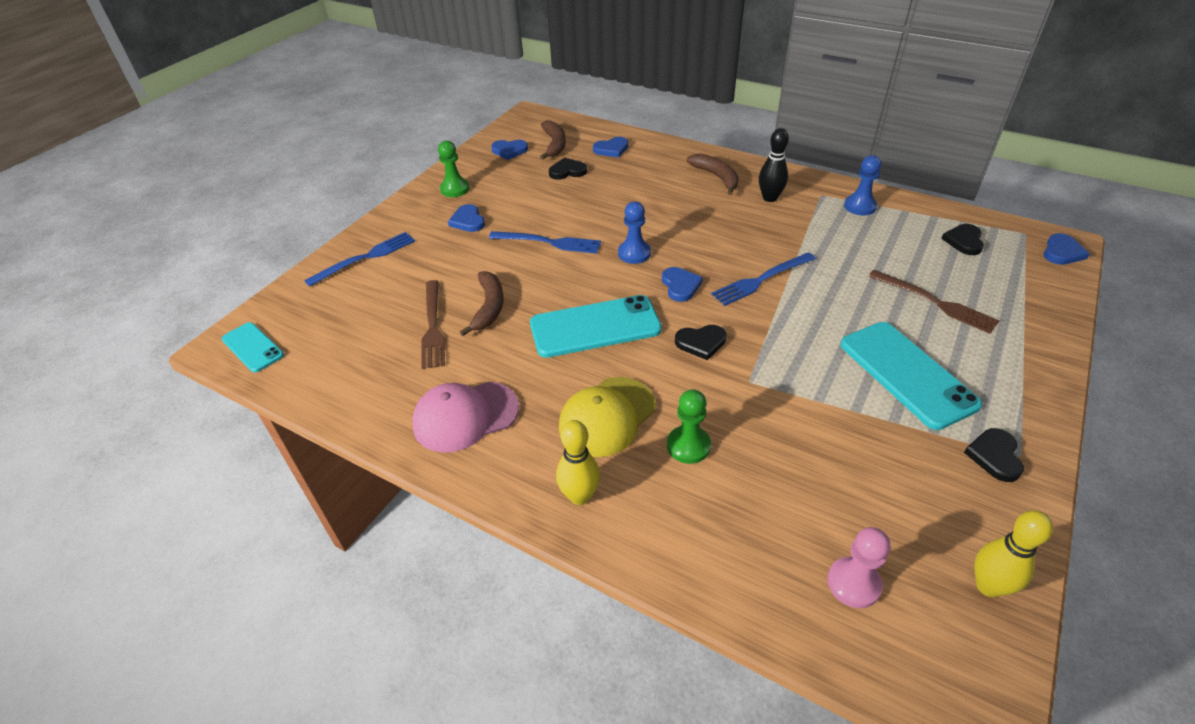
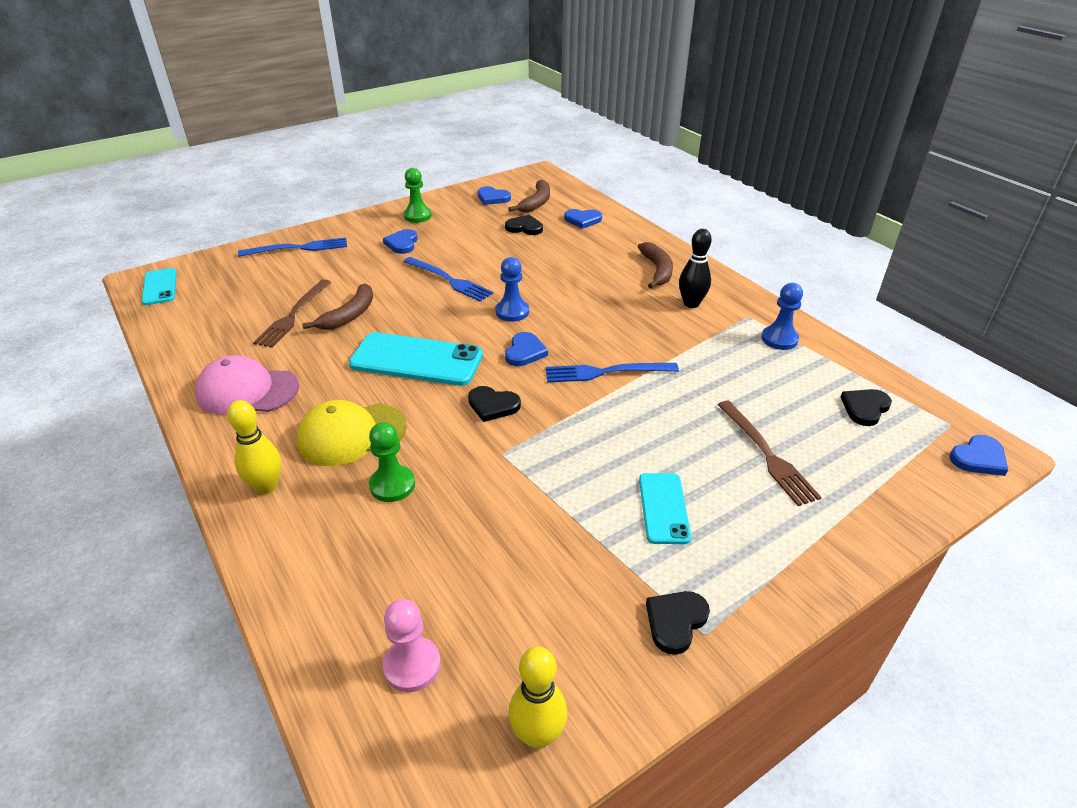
camera: 25 degrees right, 5 degrees down
(907, 374) = (664, 508): turquoise phone -> turquoise phone, size x0.57

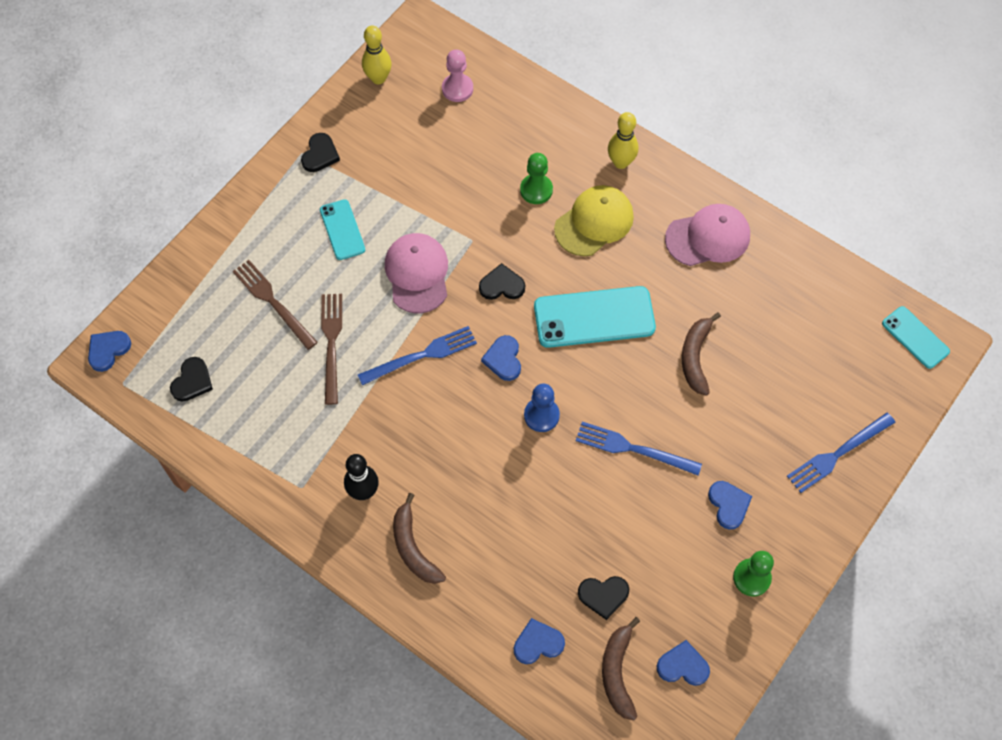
camera: 160 degrees right, 25 degrees up
(293, 315) = (748, 339): brown fork -> brown fork (331, 343)
(583, 438) = (417, 274): none -> pink cap
(779, 339) = (268, 458): blue pawn -> none

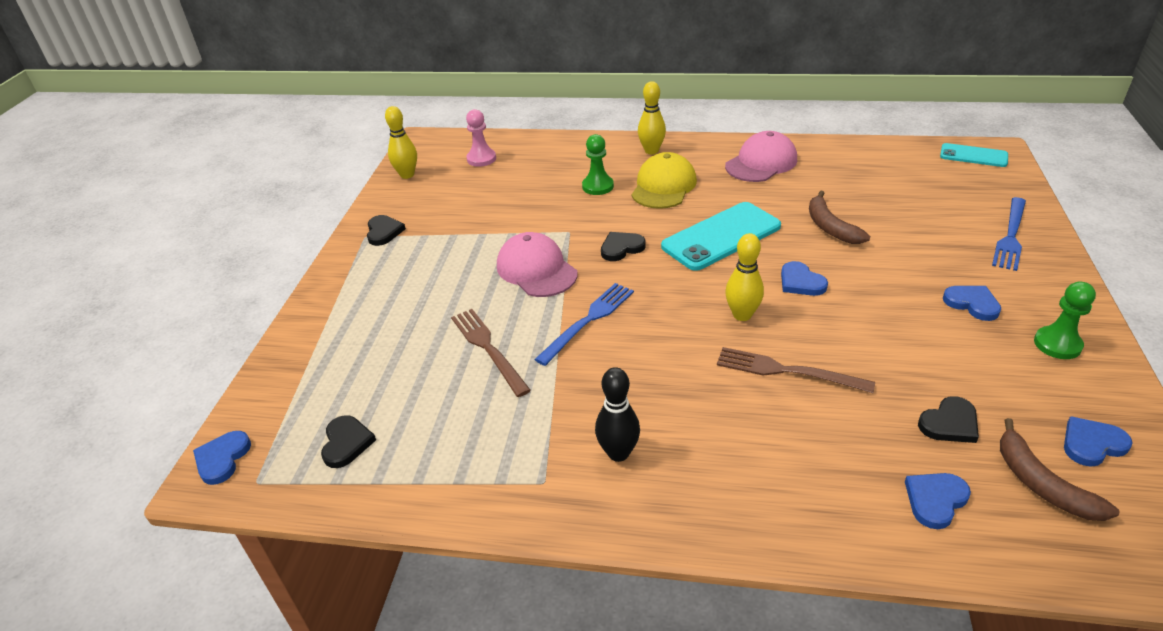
camera: 25 degrees left, 25 degrees down
(273, 302) = (402, 343): brown fork -> brown fork (787, 371)
(342, 230) = (440, 269): turquoise phone -> none
(413, 548) = (717, 478): brown banana -> none
(503, 359) = (669, 292): blue heart -> blue heart (800, 282)
(541, 415) = (742, 315): blue pawn -> yellow bowling pin
(633, 449) = (847, 302): blue fork -> none

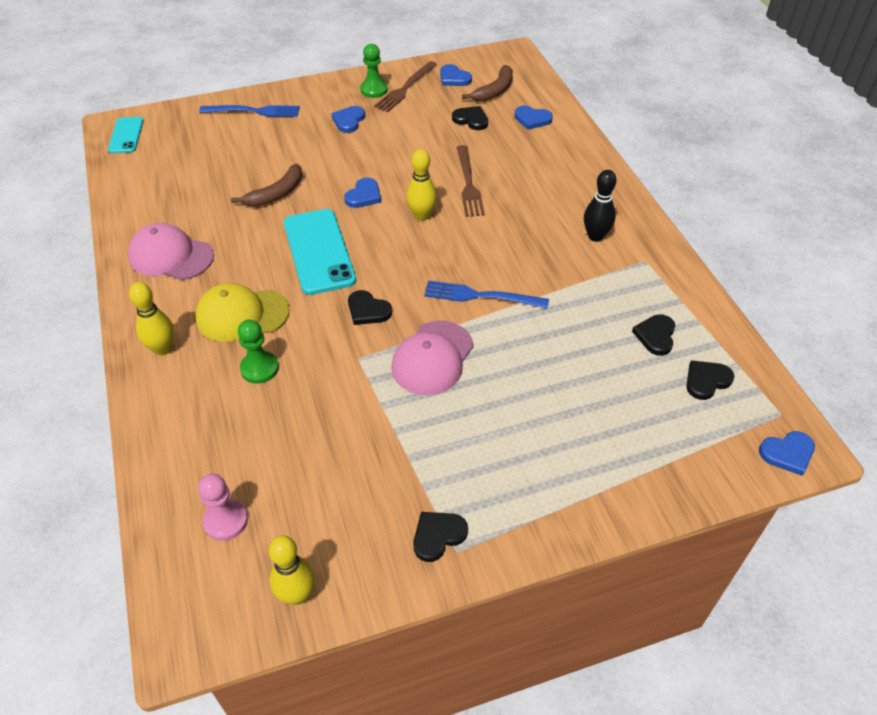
camera: 120 degrees left, 10 degrees up
(432, 431) = (655, 336): none -> black heart
(488, 348) = (553, 344): brown fork -> brown fork (405, 88)
(721, 236) = (319, 251): turquoise phone -> turquoise phone turned 45 degrees clockwise

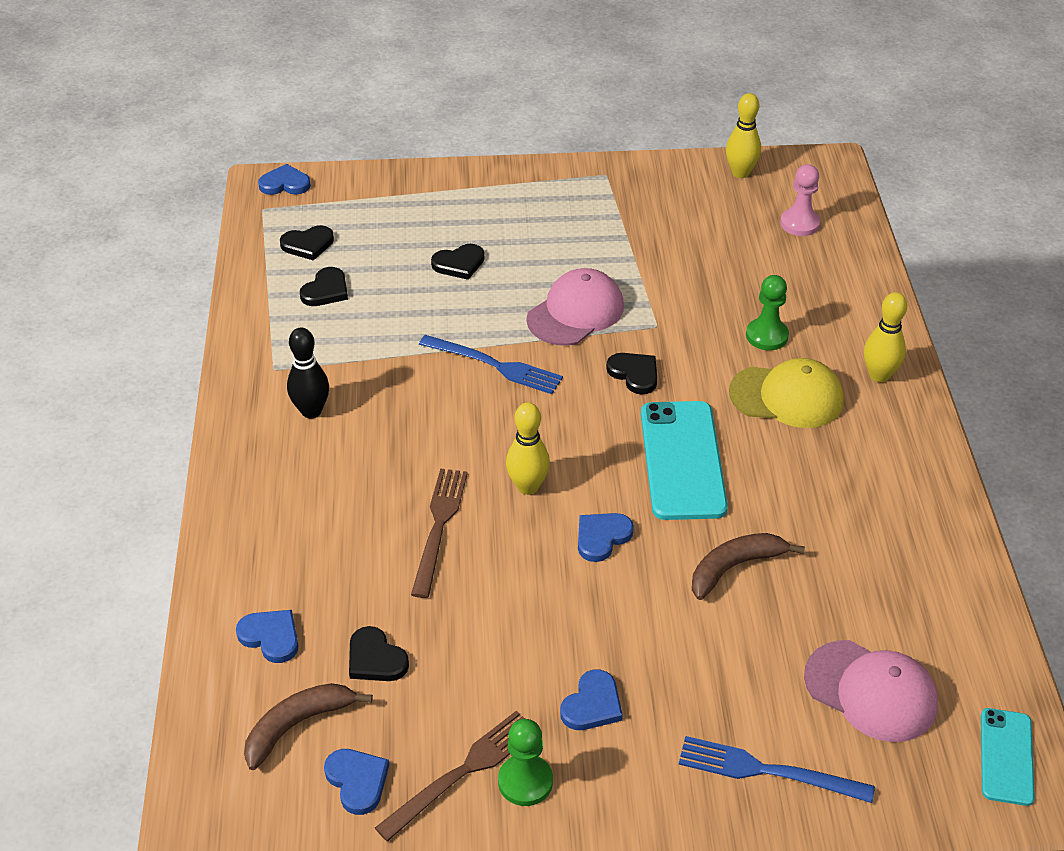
camera: 165 degrees left, 5 degrees down
(171, 256) = (886, 492): pink cap -> pink cap (871, 691)
(438, 536) = (618, 185): black heart -> black heart (459, 264)

